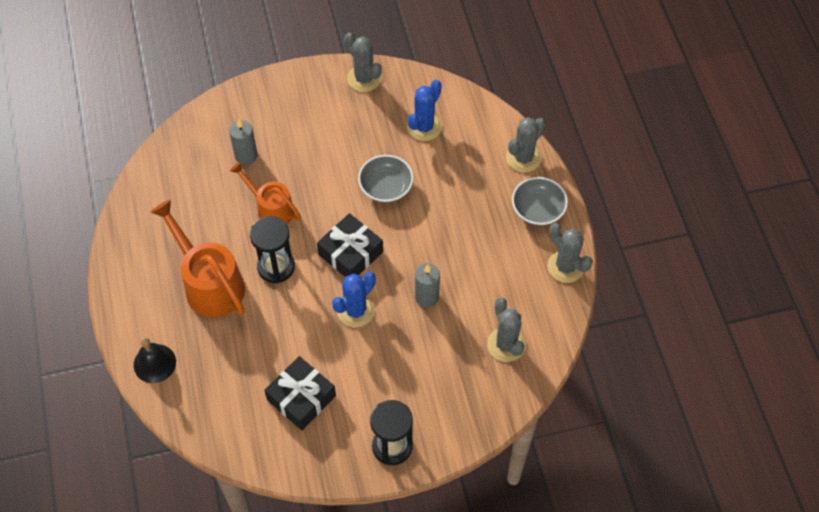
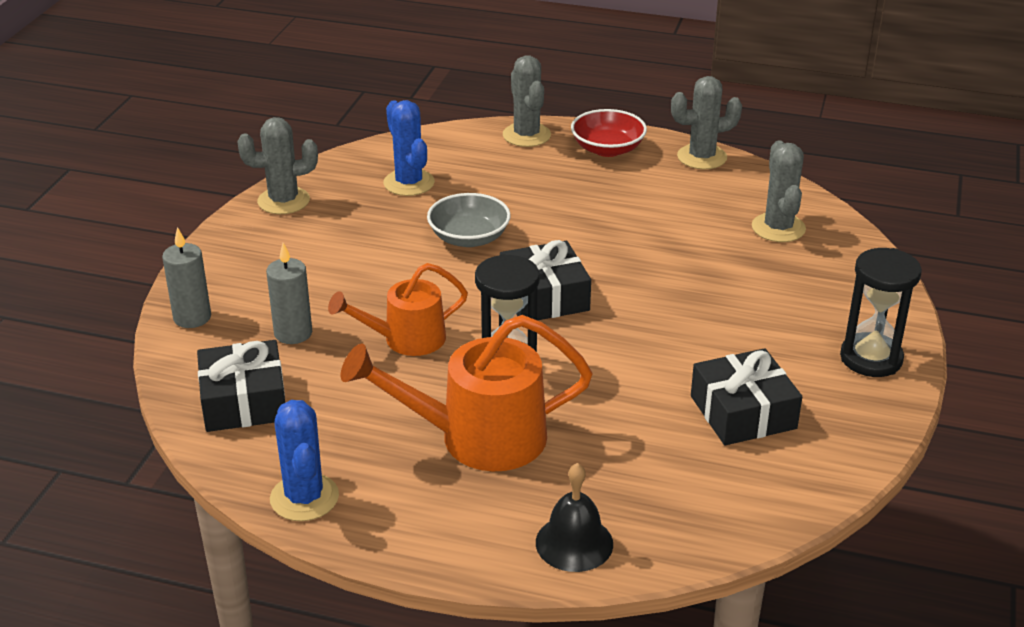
camera: 60 degrees left, 25 degrees down
(180, 168) = (244, 401): none -> black gift
(355, 310) = (638, 321): blue cactus -> blue cactus (304, 498)
(426, 297) = (663, 261): grey candle -> grey candle (192, 317)
(506, 344) = (778, 228): grey cactus -> grey cactus turned 75 degrees clockwise
(538, 209) = (607, 149): grey bowl -> red bowl

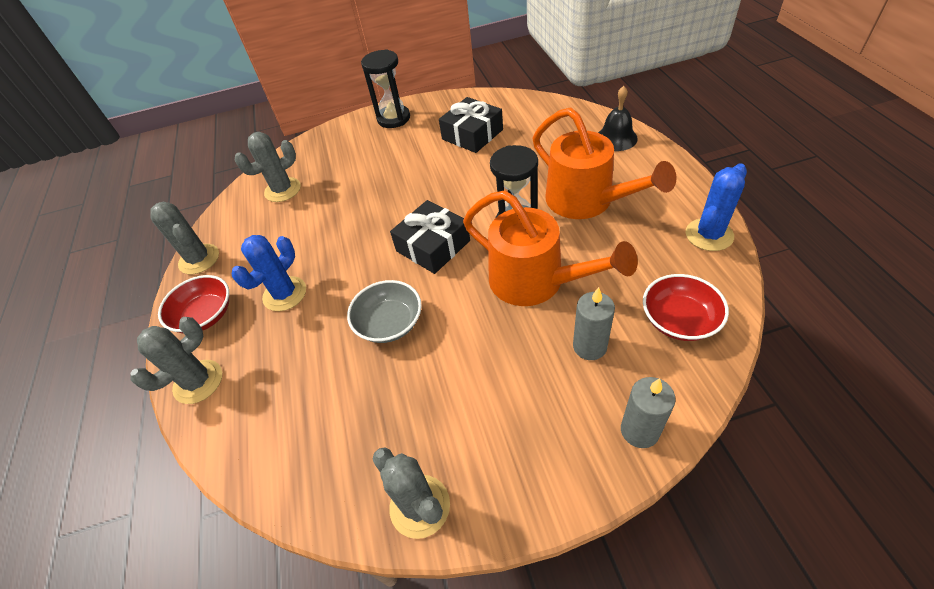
camera: 115 degrees left, 15 degrees up
(244, 401) = (679, 320): black gift -> red bowl
(405, 340) = (537, 282): orange watering can -> orange watering can, size x1.57
(409, 183) = (327, 418): blue cactus -> blue cactus (285, 294)

